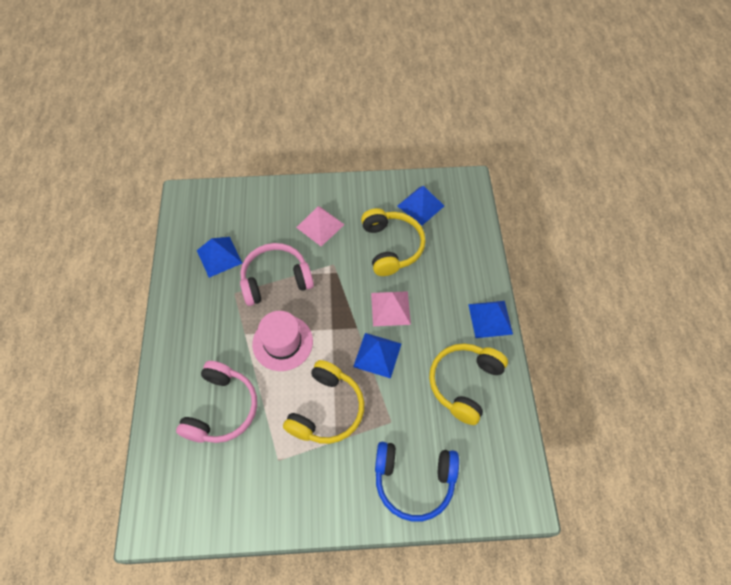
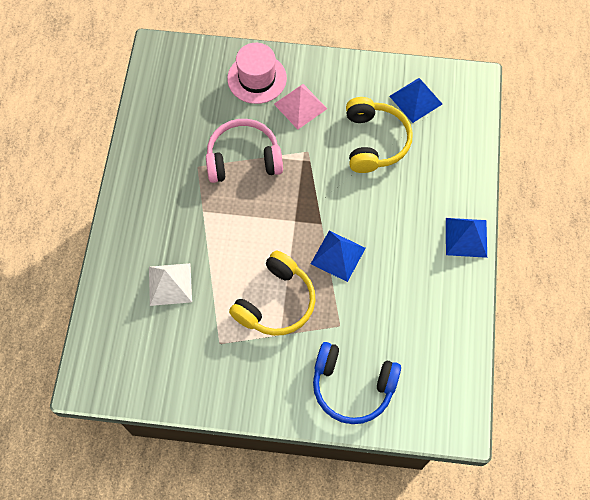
camera: 10 degrees right, 5 degrees up
(219, 256) = (186, 124): blue pyramid -> none
(222, 409) = (170, 284): pink headphones -> white pyramid
(282, 342) = (241, 227): pink hat -> pink hat (257, 78)
(390, 308) = (361, 209): pink pyramid -> none
(464, 383) = (423, 299): yellow headphones -> none

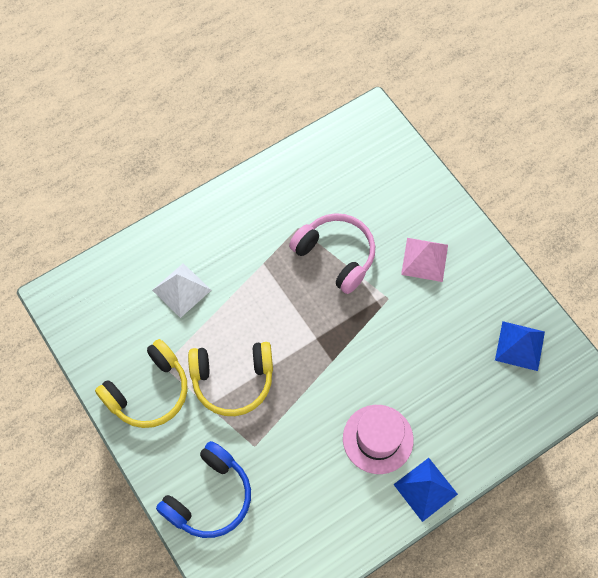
camera: 50 degrees right, 0 degrees up
(257, 78) = (418, 206): pink hat -> pink hat (378, 439)
(338, 256) = (315, 396): blue pyramid -> none
(352, 386) = (210, 497): blue headphones -> blue headphones turned 120 degrees counterclockwise
(374, 141) = (447, 343): yellow headphones -> yellow headphones (149, 392)

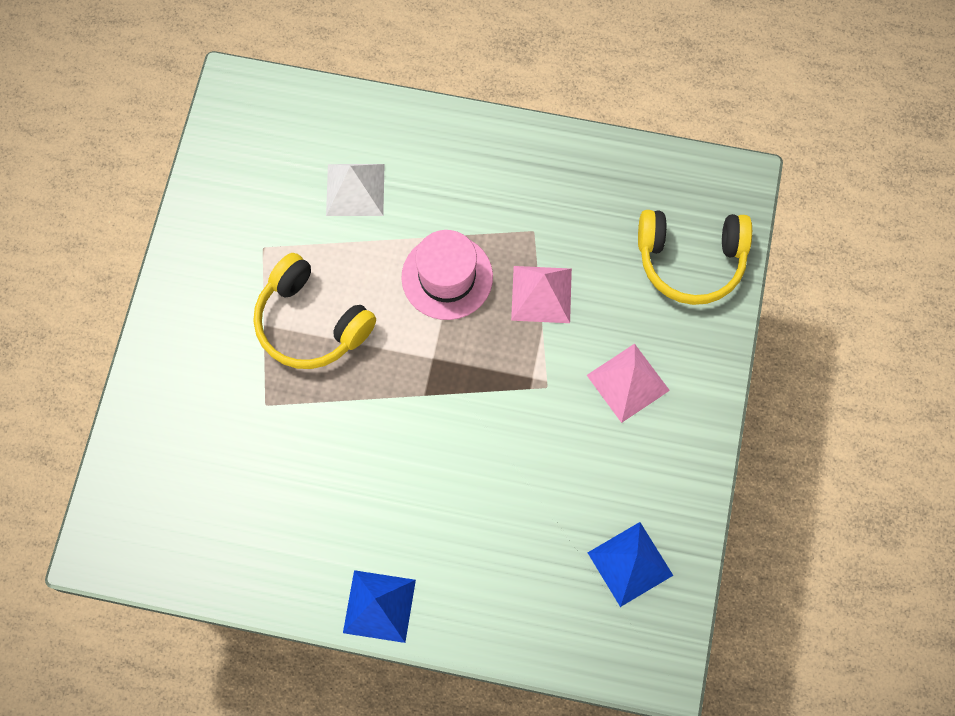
camera: 45 degrees right, 5 degrees up
(149, 392) = (225, 260): yellow headphones -> yellow headphones (690, 261)
(210, 497) = (176, 412): blue headphones -> none
(336, 255) = (541, 294): pink headphones -> pink pyramid
(378, 439) = (386, 513): pink hat -> pink hat (447, 277)

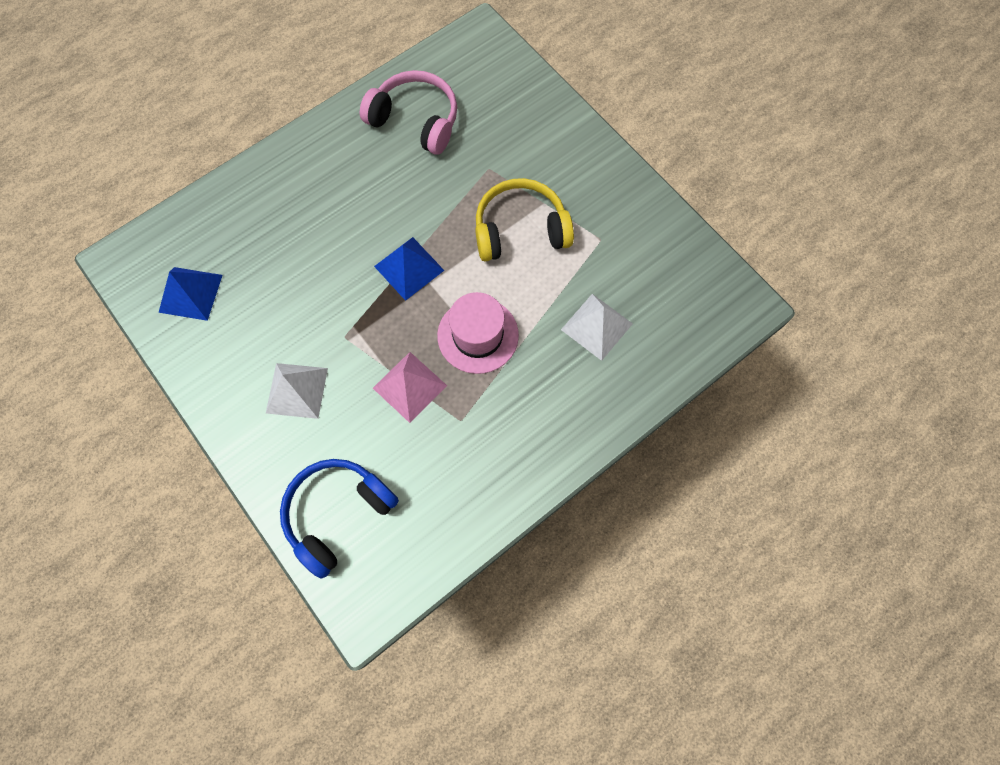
camera: 130 degrees right, 0 degrees up
(265, 522) = (416, 120): none -> pink headphones
(379, 606) = (309, 143): blue pyramid -> blue pyramid (409, 268)
(627, 382) = (297, 390): pink pyramid -> white pyramid
(690, 261) = (338, 513): yellow headphones -> blue headphones

